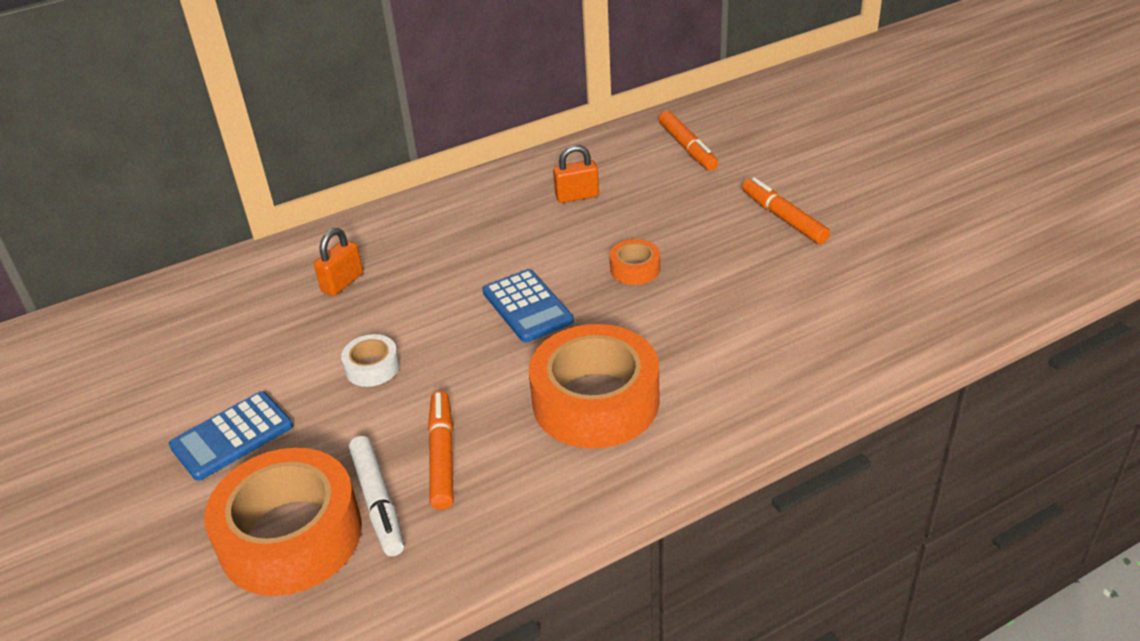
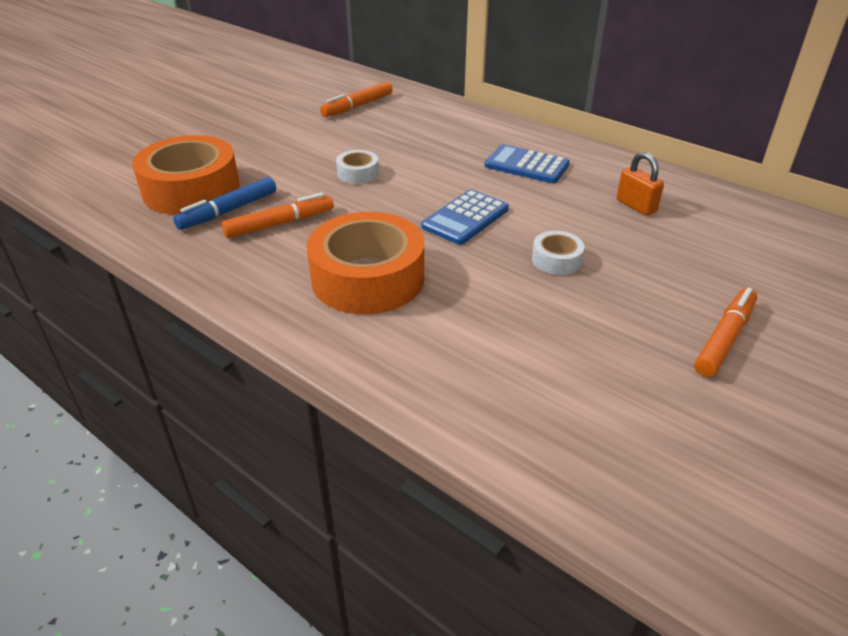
camera: 65 degrees right, 0 degrees up
(232, 436) = (271, 146): blue calculator -> blue calculator (526, 165)
(342, 282) = (440, 138): orange padlock -> none
(378, 502) = (228, 211): white marker -> blue marker
(635, 269) = (556, 260): orange tape -> white tape
(687, 147) = (783, 249): orange marker -> orange marker (357, 106)

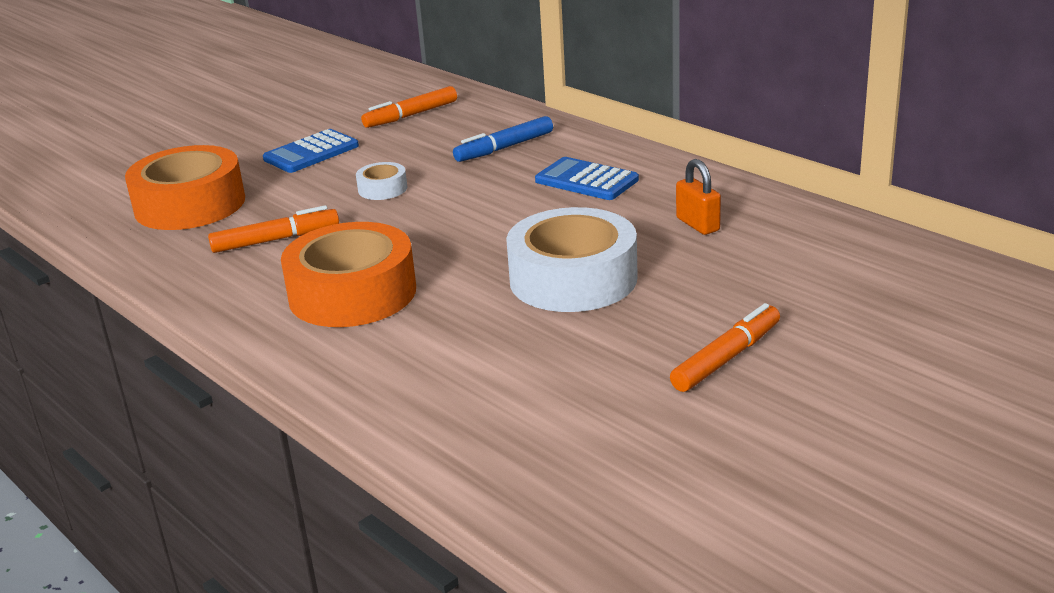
camera: 10 degrees right, 10 degrees down
(228, 211) = (223, 227): blue marker -> blue marker (504, 148)
(465, 218) = (487, 236): blue calculator -> blue calculator (311, 153)
(556, 260) = (573, 279): white tape -> white tape, size x2.20

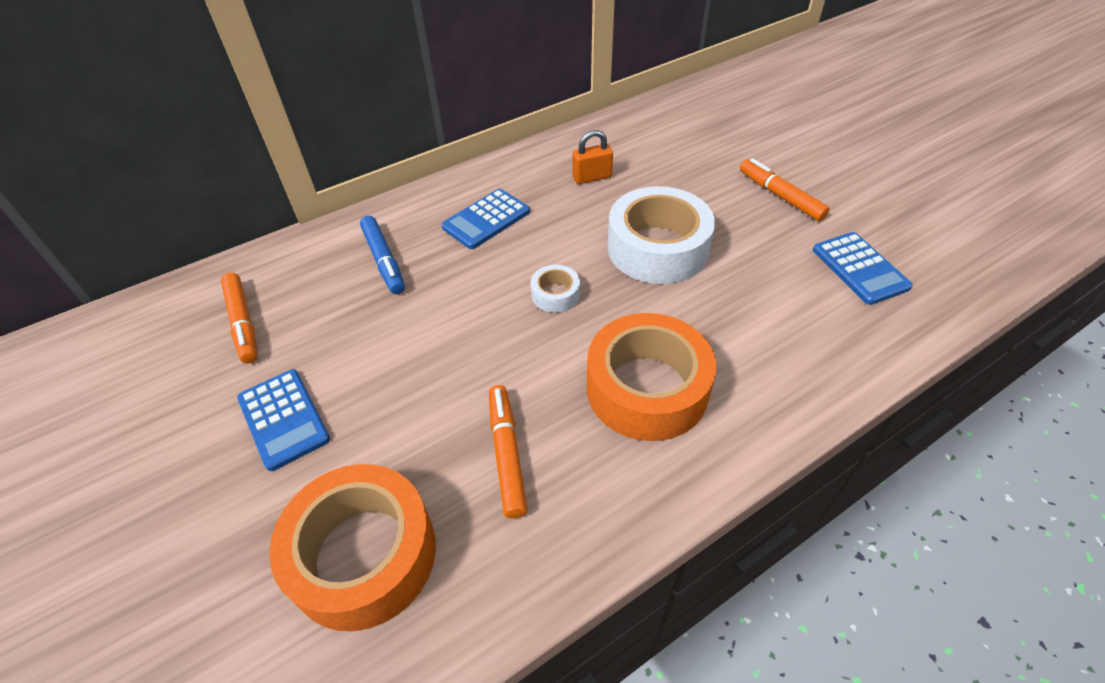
camera: 80 degrees left, 20 degrees up
(382, 189) = (426, 356): white tape -> white tape (555, 294)
(582, 425) = (860, 268): none -> blue calculator

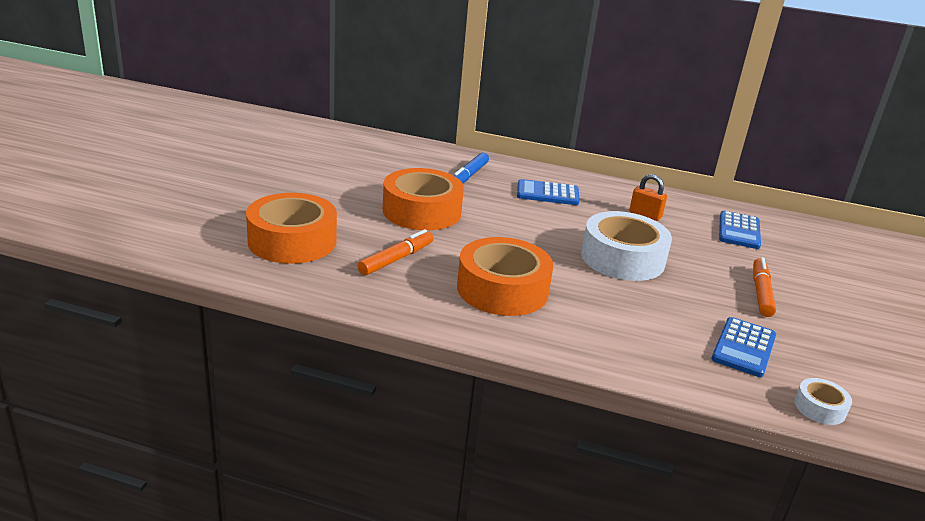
camera: 45 degrees right, 20 degrees down
(243, 323) = (373, 158): orange marker -> none
(283, 419) = (335, 191): blue calculator -> blue calculator (739, 231)
(420, 356) = (422, 211): none -> orange tape
(555, 294) = (526, 236): white tape -> white tape (819, 408)

